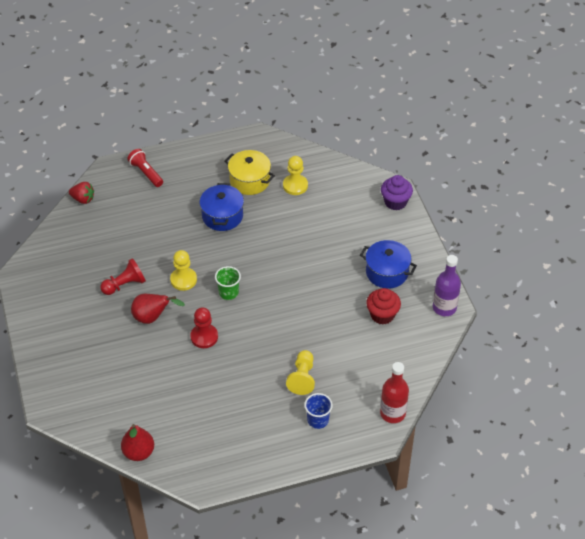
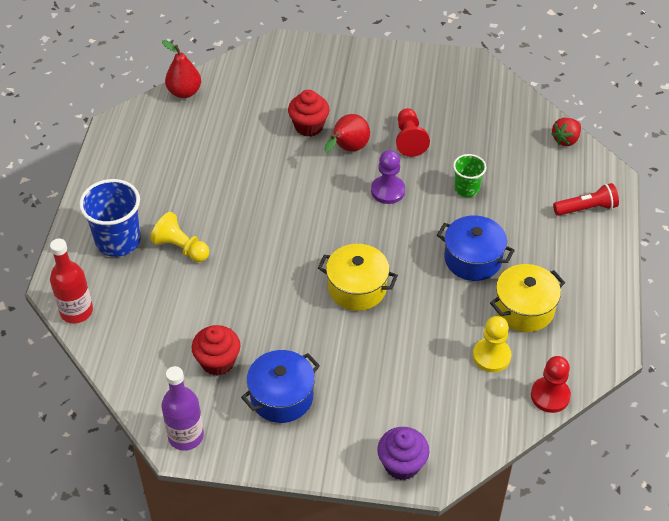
camera: 115 degrees right, 0 degrees up
(139, 351) = (309, 126): none -> red cupcake
(183, 280) = (388, 191): yellow pawn -> purple pawn
(204, 337) = (293, 183): red pawn -> red pawn (550, 396)
(228, 292) = (344, 224): green cup -> green cup (466, 189)
(280, 266) = (357, 288): none -> yellow pot
(318, 420) = (118, 241): blue cup -> blue cup, size x1.72

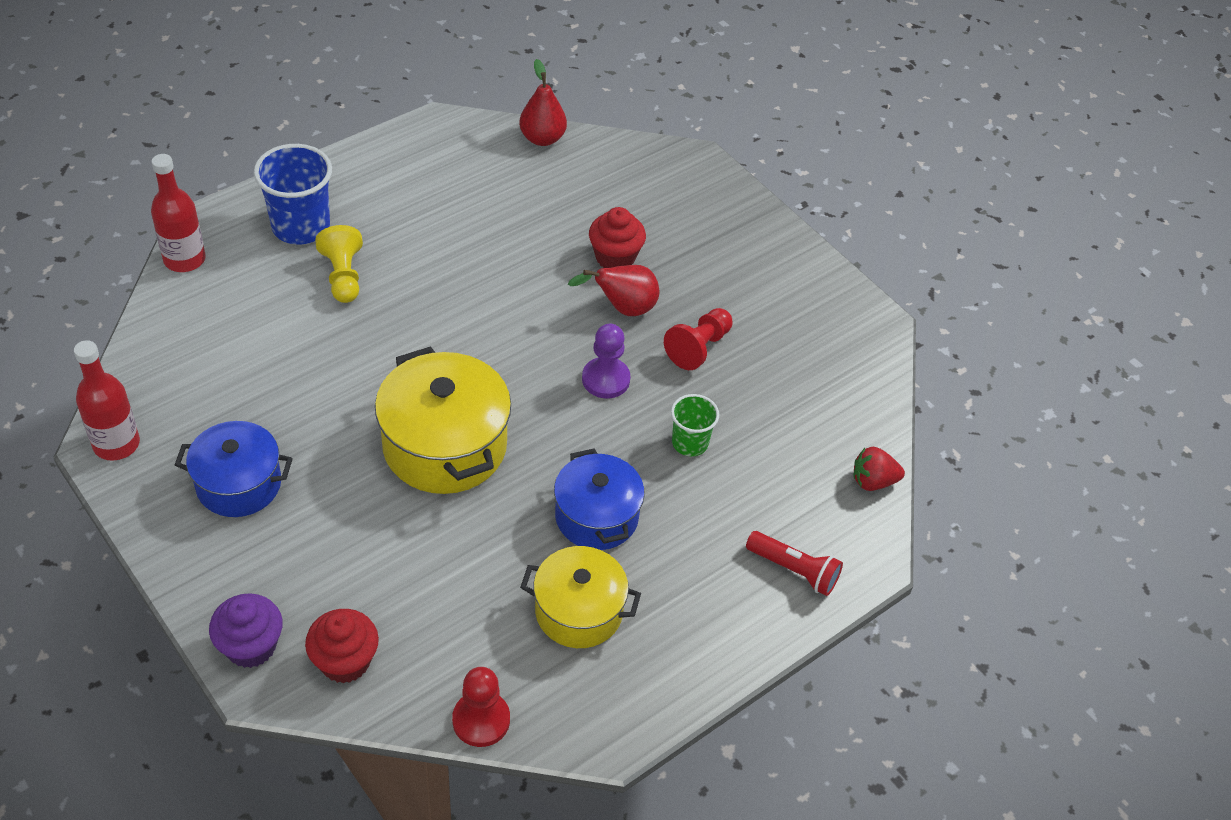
camera: 40 degrees right, 0 degrees up
(186, 436) = (116, 444): purple bottle -> red bottle
(218, 362) = (231, 403): red cupcake -> red cupcake (345, 661)
(357, 288) = (445, 446): yellow pot -> yellow pot, size x1.52
(491, 356) = (479, 626): yellow pawn -> none

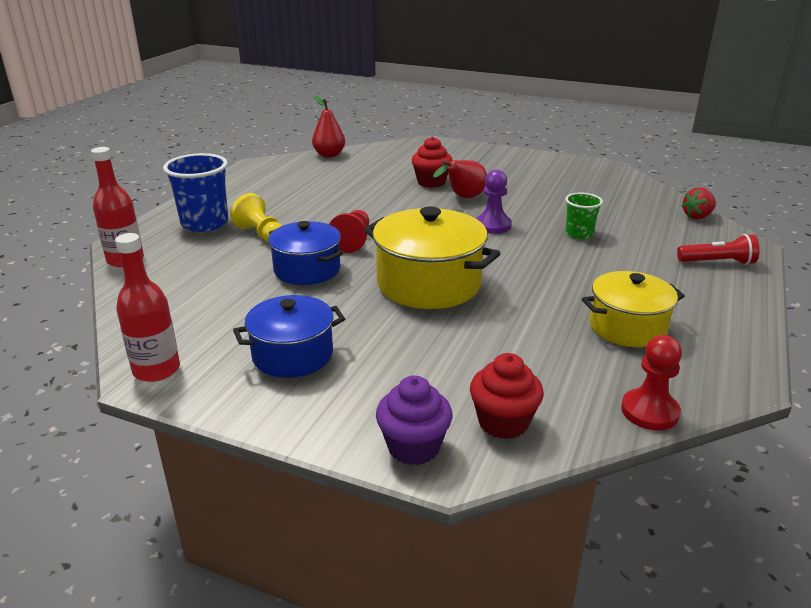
camera: 25 degrees left, 20 degrees down
(596, 516) = (572, 281): blue pot -> blue pot (307, 270)
(698, 348) = (528, 199): red pawn -> red pawn (353, 241)

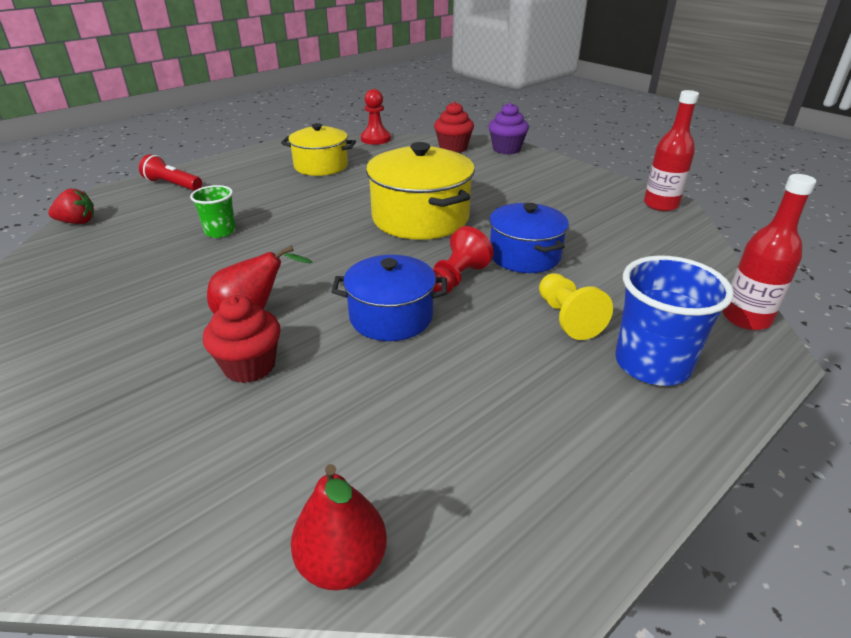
camera: 155 degrees left, 5 degrees up
(292, 355) = (559, 194): blue pot -> blue pot (391, 317)
(492, 225) = (284, 261): purple pawn -> none

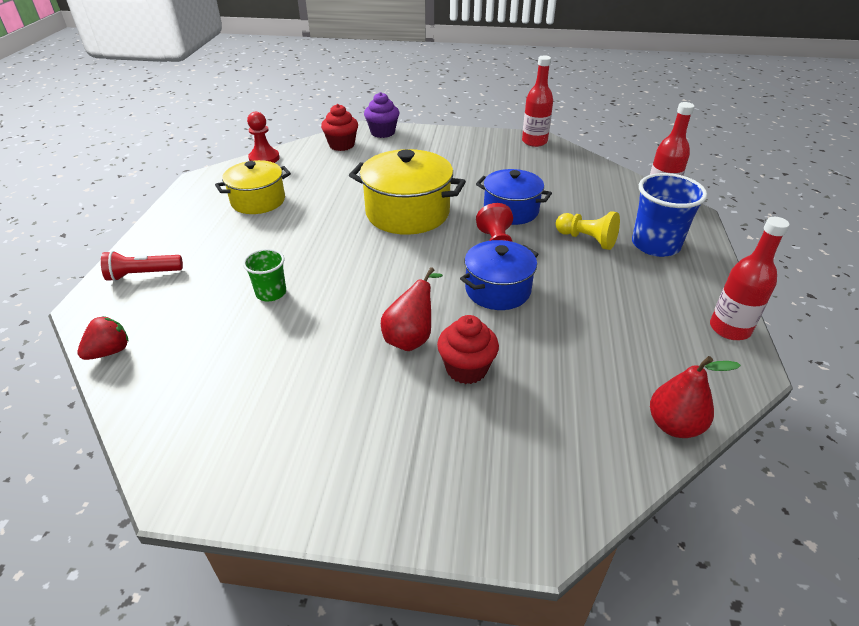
camera: 40 degrees left, 5 degrees up
(603, 512) = (729, 329): none -> red bottle

